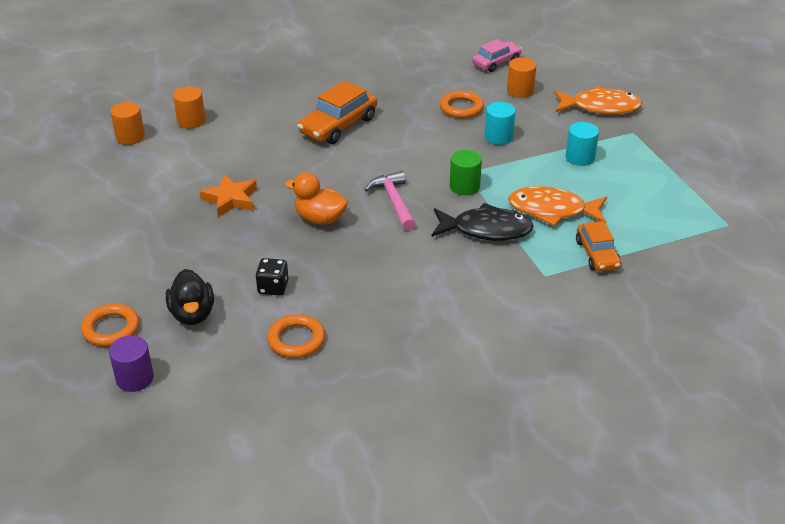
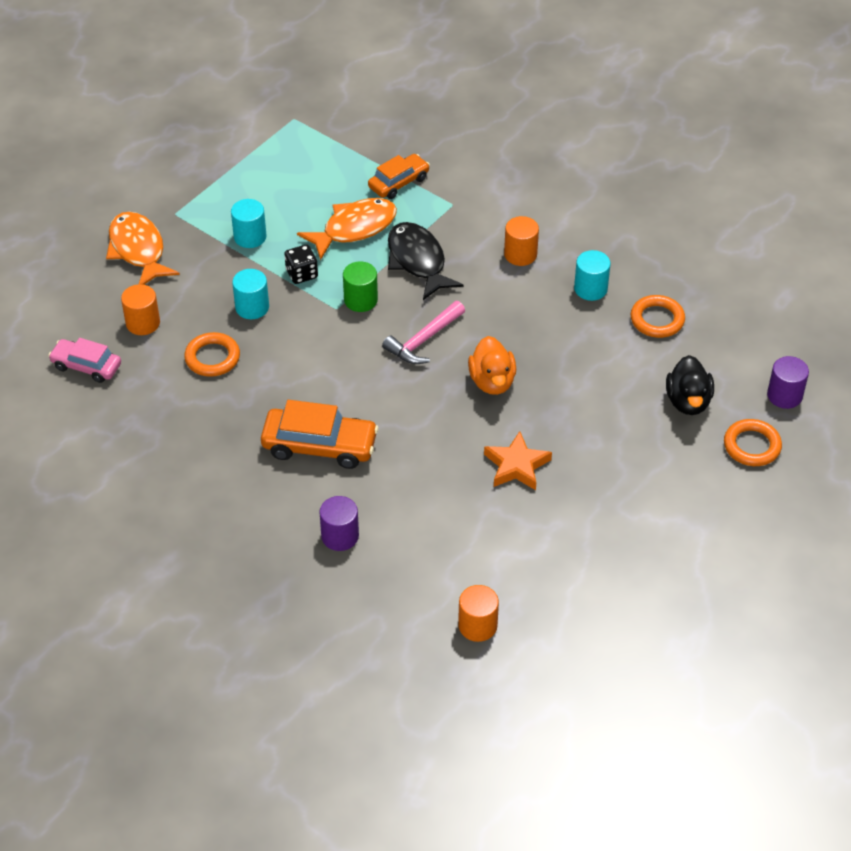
camera: 120 degrees left, 10 degrees up
(191, 121) = (404, 586): orange cylinder -> orange cylinder (520, 254)
(192, 314) = (688, 401): black duck -> black duck turned 135 degrees clockwise
(256, 110) = (340, 536): none -> purple cylinder
(273, 287) = (611, 366): black dice -> black dice (301, 274)
(370, 315) = (590, 289): none -> turquoise cylinder
(552, 210) = (354, 228): orange fish -> orange fish turned 105 degrees counterclockwise

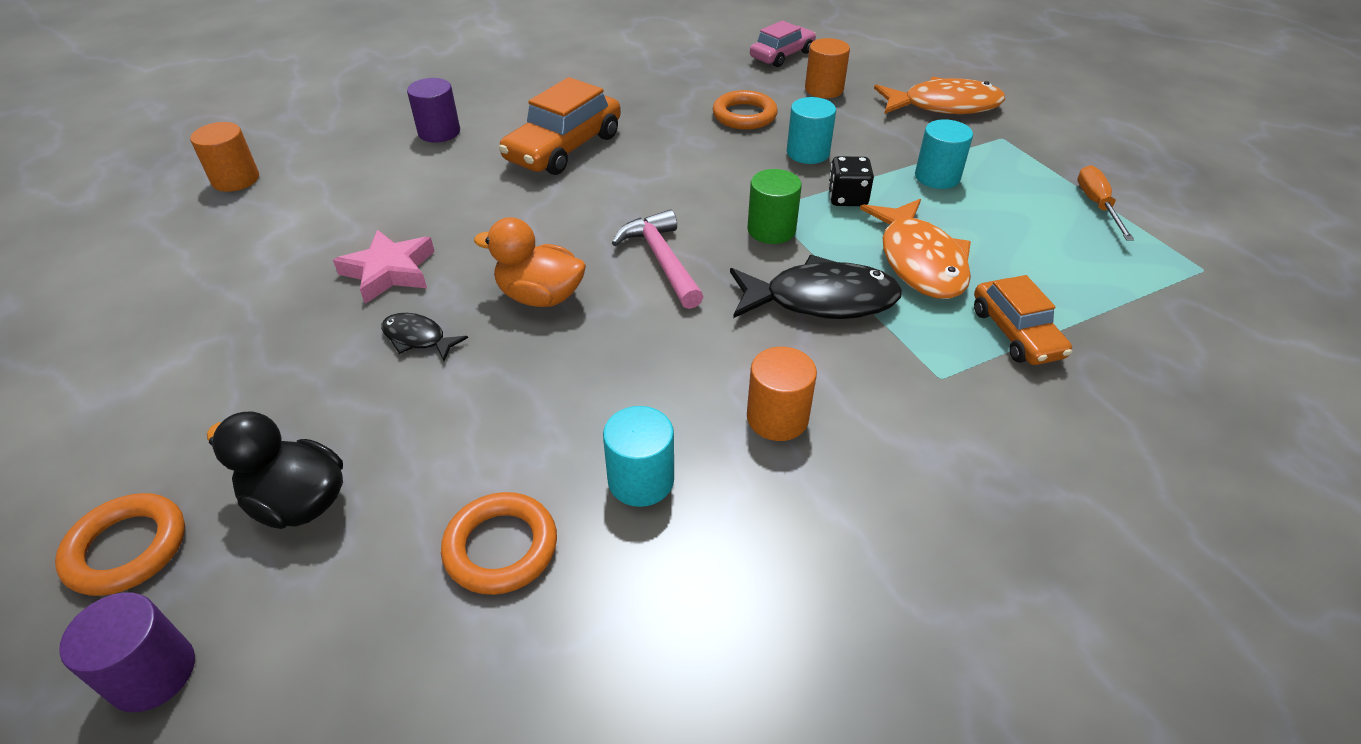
camera: 115 degrees right, 5 degrees down
(245, 162) = (1097, 205): none -> orange screwdriver
(516, 465) = (389, 271): orange star -> pink star
(561, 418) = (418, 338): none -> black fish

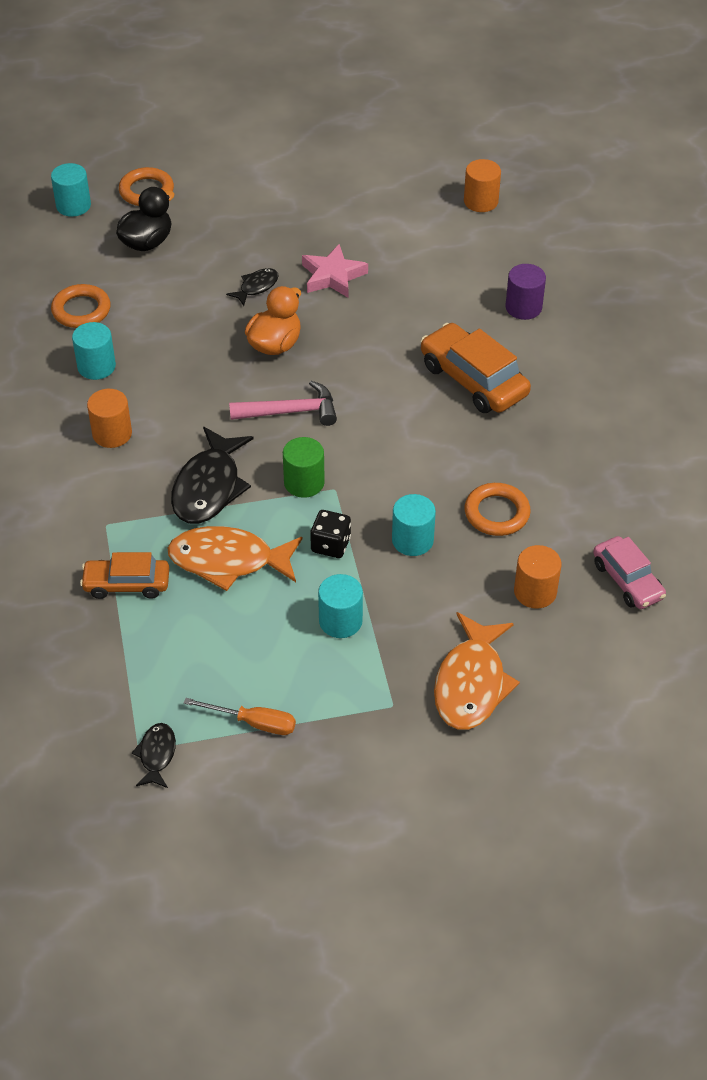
camera: 105 degrees right, 5 degrees up
(153, 673) = (73, 206): purple cylinder -> turquoise cylinder
(1196, 256) = (156, 755): none -> black fish

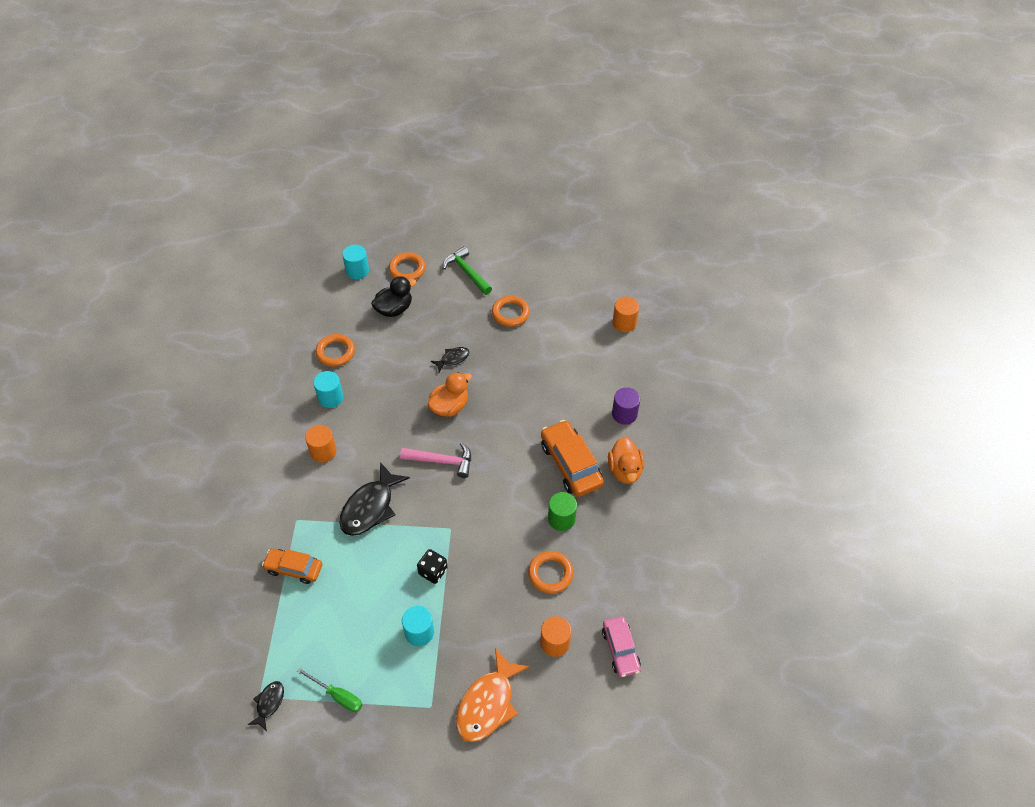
camera: 15 degrees right, 5 degrees up
(228, 561) = (363, 567): orange fish -> none
(235, 180) = (467, 272): none -> green hammer
(253, 723) = (337, 696): orange screwdriver -> green screwdriver
(304, 483) = (432, 519): green cylinder -> green cylinder (561, 519)
(317, 218) = (510, 313): none -> orange ring
(332, 276) = (505, 361): pink star -> none
(412, 540) = (487, 581): turquoise cylinder -> none
(550, 372) = (625, 470): none -> orange duck

